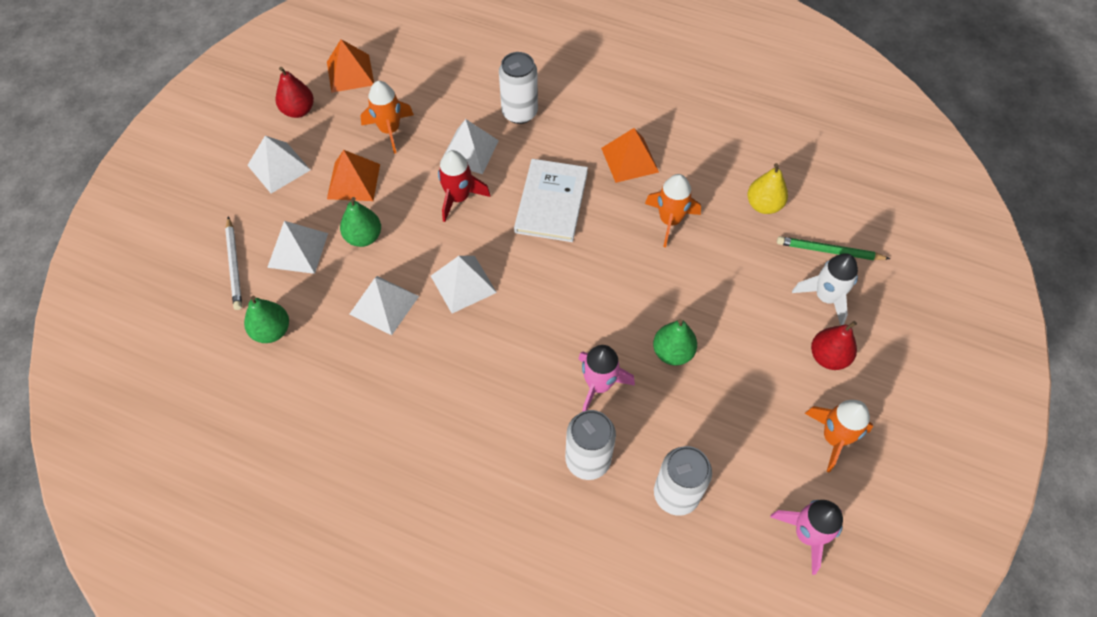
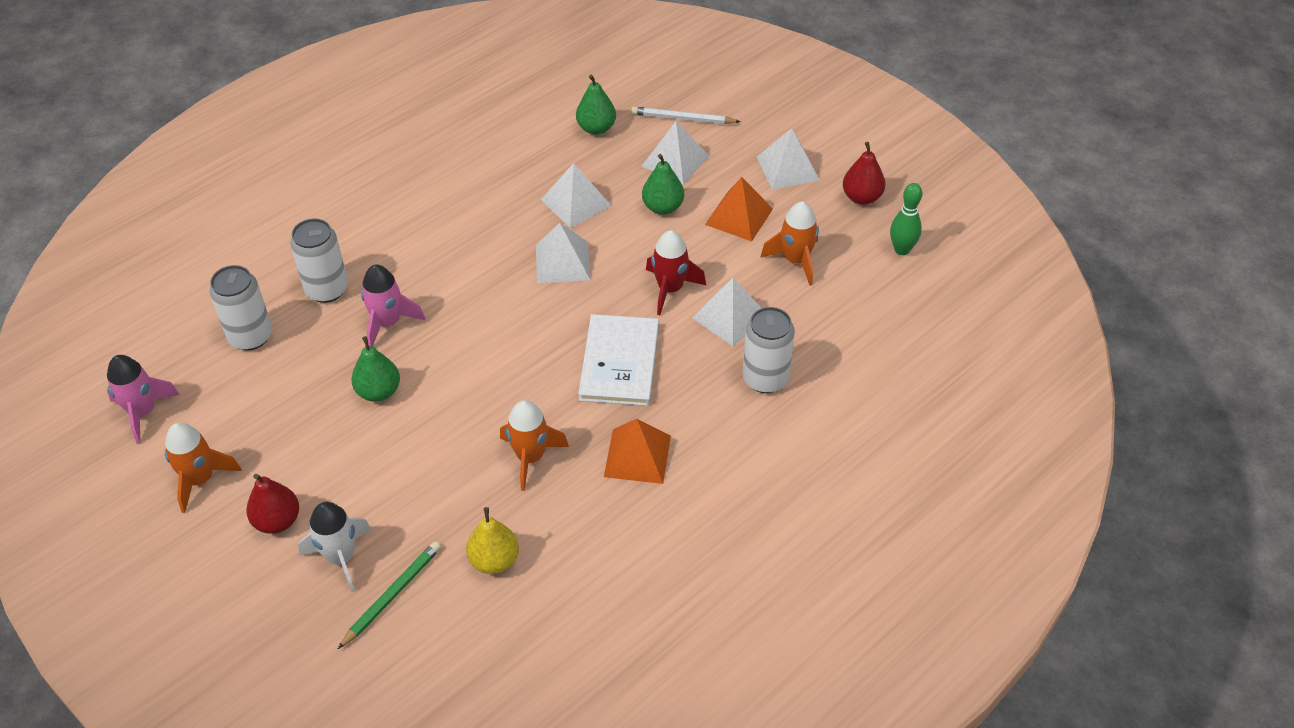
camera: 115 degrees right, 10 degrees down
(350, 73) = (902, 250): orange pyramid -> green bowling pin
(551, 202) = (619, 362): white book -> white book turned 60 degrees clockwise

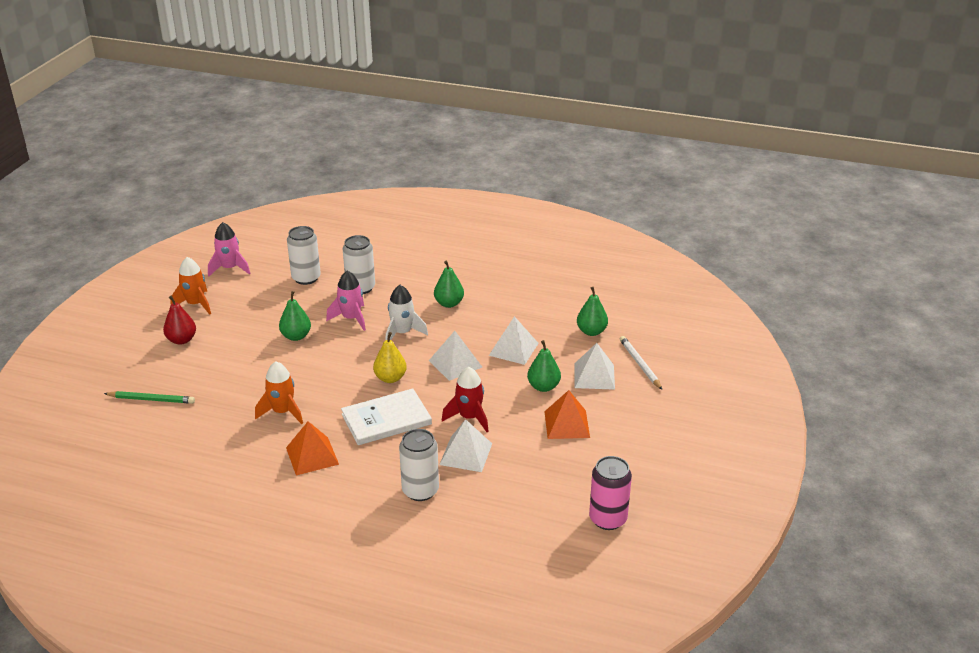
camera: 60 degrees right, 15 degrees down
(341, 557) = (168, 371): white rocket -> white rocket (402, 333)
(438, 221) = (449, 303): none -> green pear
(494, 560) = (195, 428): yellow pear -> yellow pear (390, 378)
(788, 168) = (639, 430): white pyramid -> none
(796, 260) = (547, 467): orange rocket -> none
(861, 197) = (645, 479): red pear -> none
(902, 250) = (608, 519): green bowling pin -> pink can

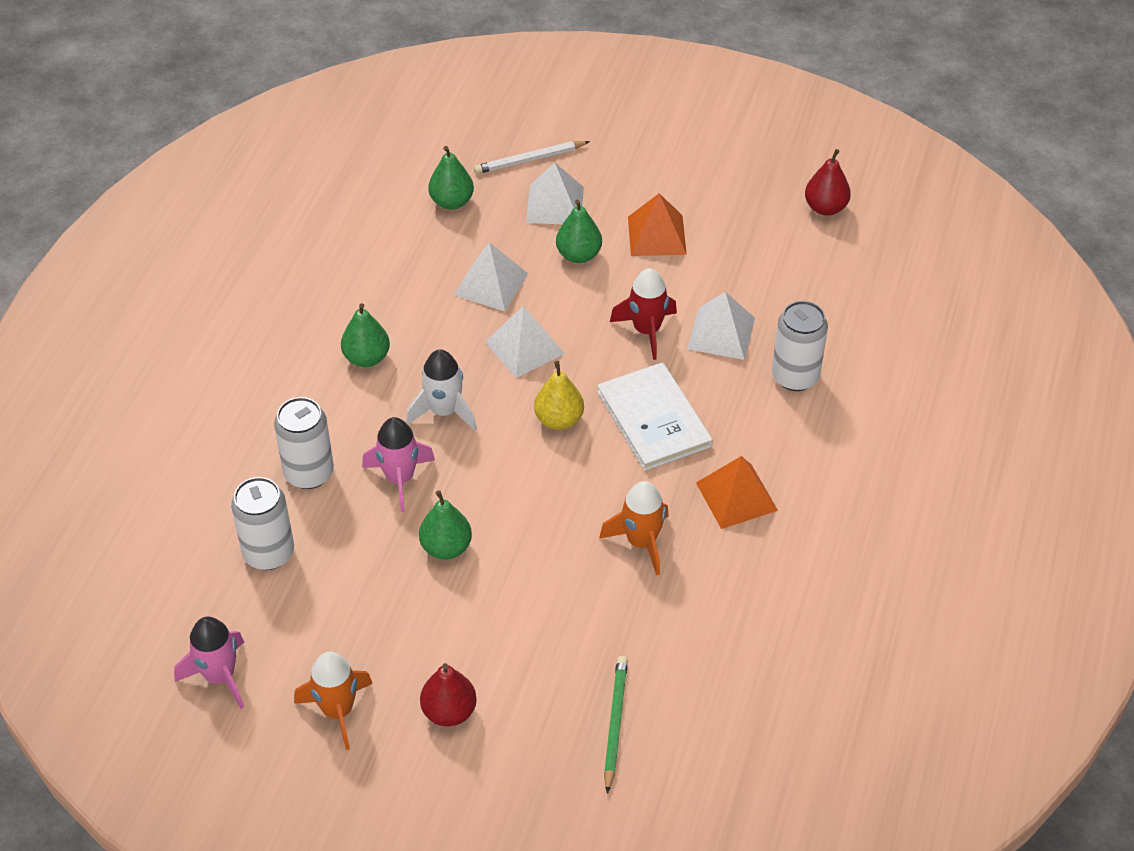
camera: 90 degrees left, 15 degrees up
(608, 519) = (825, 208): pink can -> red pear

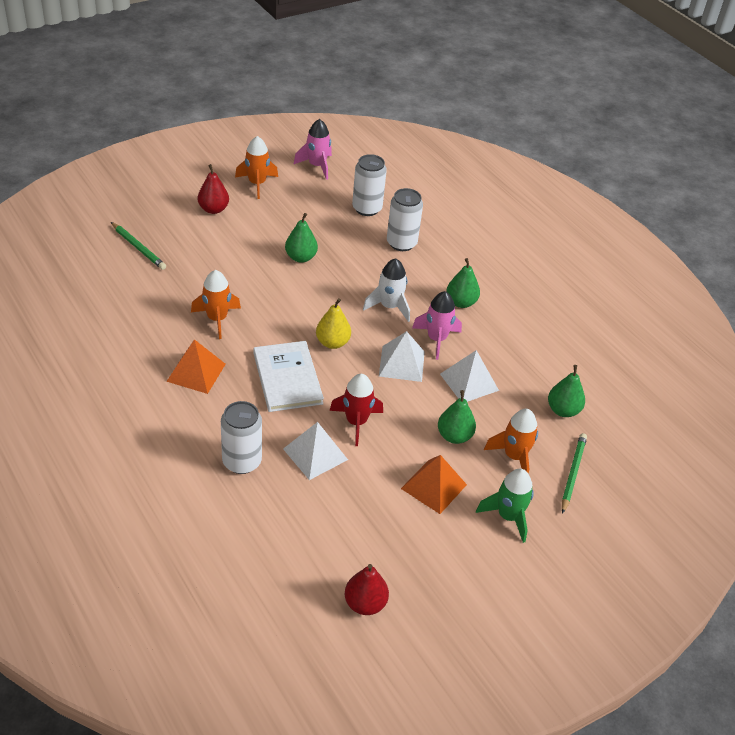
camera: 125 degrees right, 5 degrees down
(400, 478) = (362, 267): pink rocket -> pink rocket (436, 339)
(529, 160) = (572, 473): white pencil -> green pencil
(555, 204) = (514, 456): white pyramid -> orange rocket
(631, 174) = (508, 516): none -> green rocket
(653, 419) = (287, 378): white book -> white book turned 60 degrees clockwise

